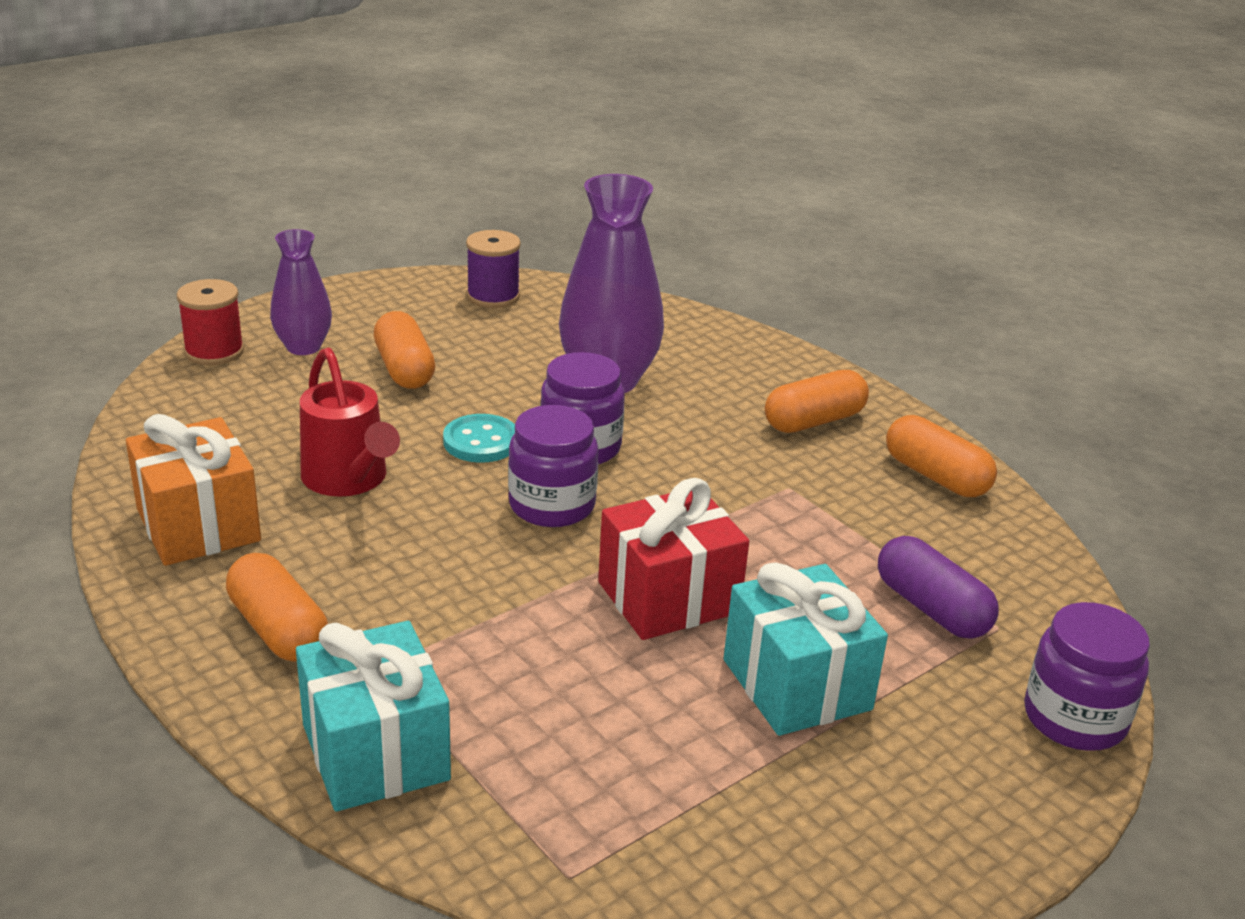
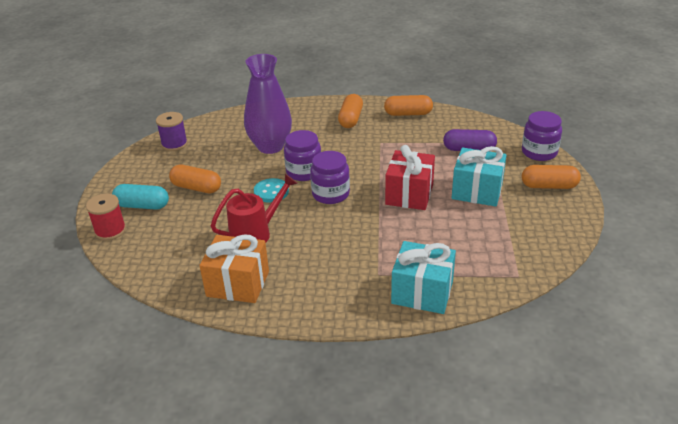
camera: 45 degrees left, 5 degrees up
(278, 629) = (330, 288): orange capsule -> orange capsule (549, 186)
(303, 347) = (142, 205): purple vase -> turquoise capsule
(349, 480) = (256, 233): red watering can -> red watering can turned 45 degrees counterclockwise

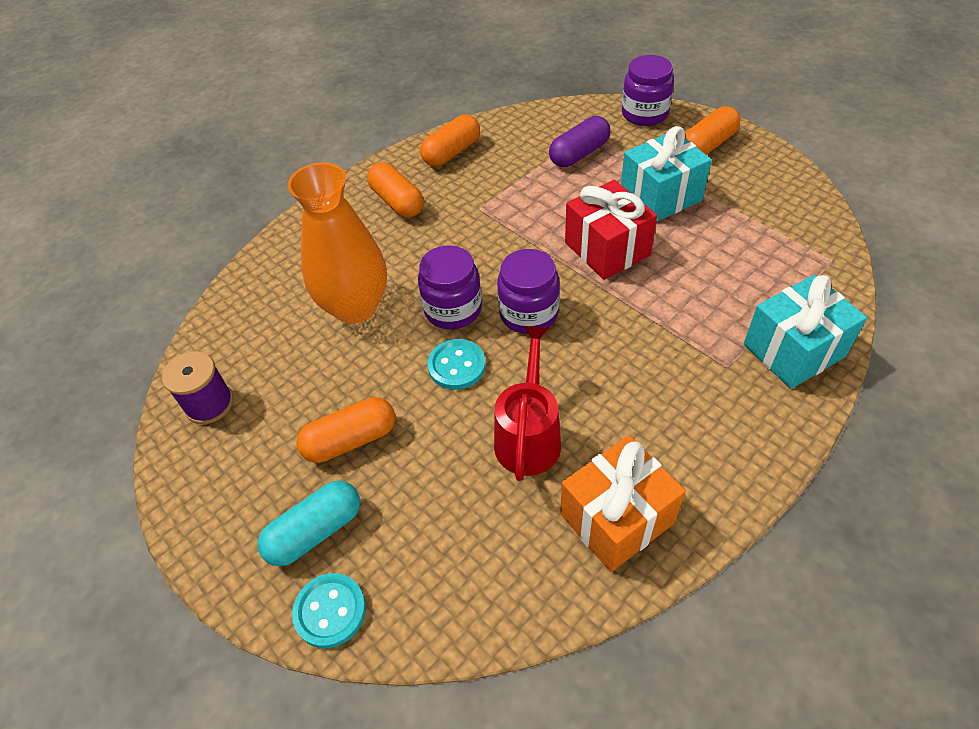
camera: 45 degrees left, 15 degrees up
(110, 230) = (330, 611): red spool -> turquoise button
(270, 146) = (355, 307): purple vase -> orange vase

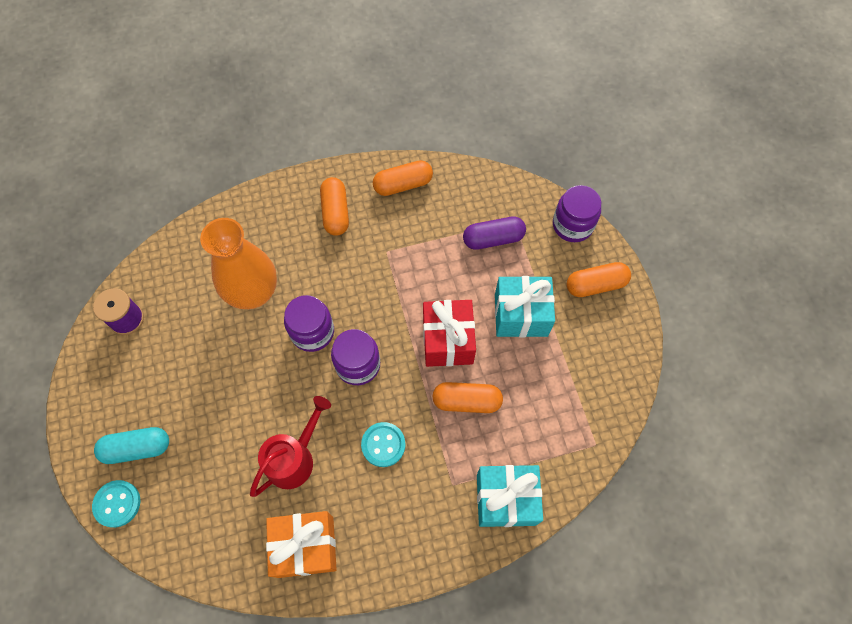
camera: 25 degrees right, 15 degrees up
(351, 440) = (191, 396): orange capsule -> orange capsule (466, 401)
(456, 366) = (286, 379): turquoise button -> turquoise button (383, 445)

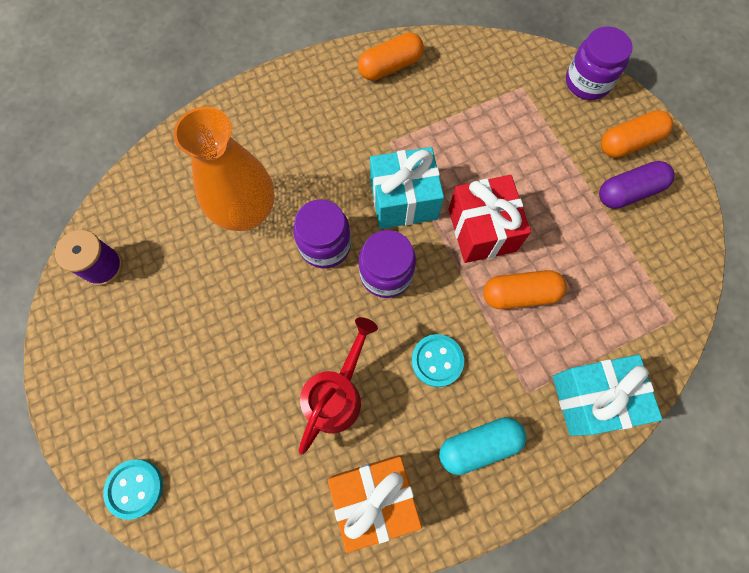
camera: 10 degrees left, 5 degrees up
(137, 448) = (146, 416): turquoise capsule -> turquoise capsule (479, 445)
(335, 212) = (321, 108): orange capsule -> none
(493, 239) = (504, 110): purple capsule -> purple capsule (629, 192)
(521, 315) = (556, 188): turquoise gift -> turquoise gift (403, 200)

